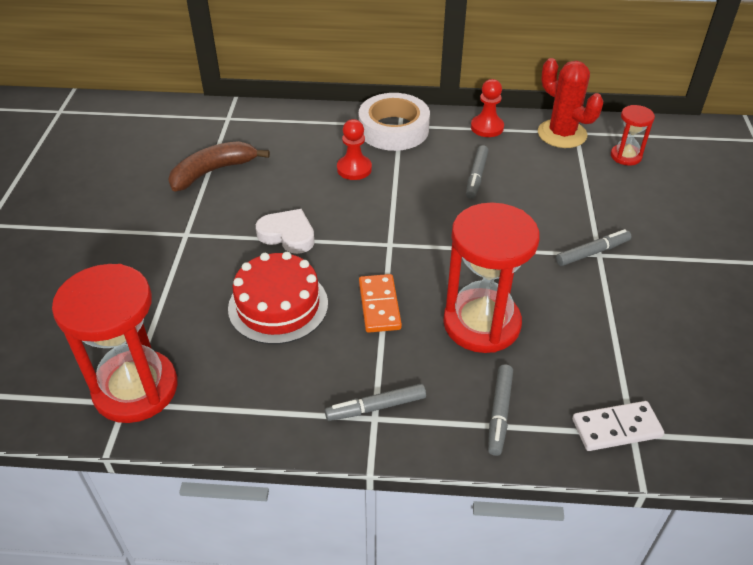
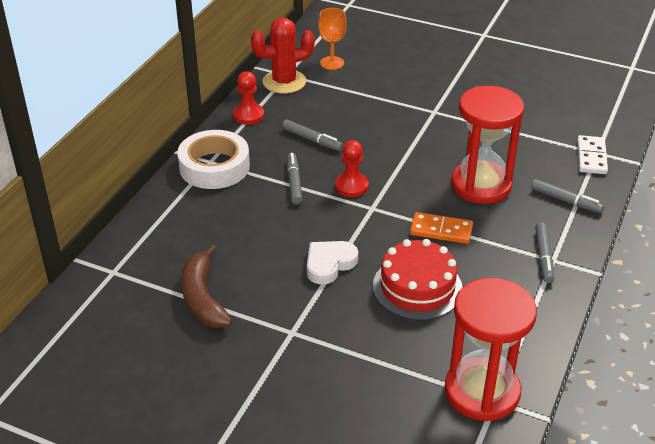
camera: 70 degrees left, 5 degrees down
(354, 169) = (258, 204): red pawn -> red pawn (351, 186)
(592, 252) = (431, 113): grey marker -> grey marker (294, 182)
(626, 156) = (332, 63): red hourglass -> orange goblet

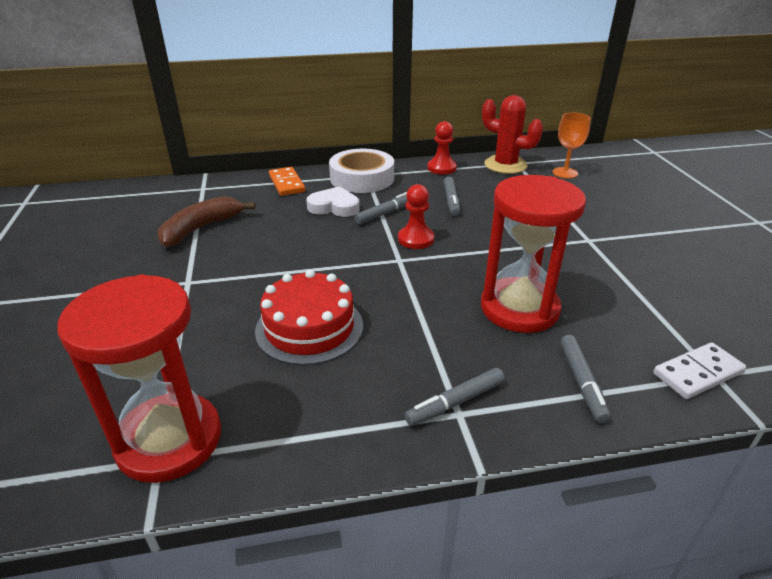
camera: 55 degrees right, 5 degrees down
(329, 264) = (295, 267): white heart -> white heart (334, 207)
(441, 230) = (413, 310): orange domino -> orange domino (286, 183)

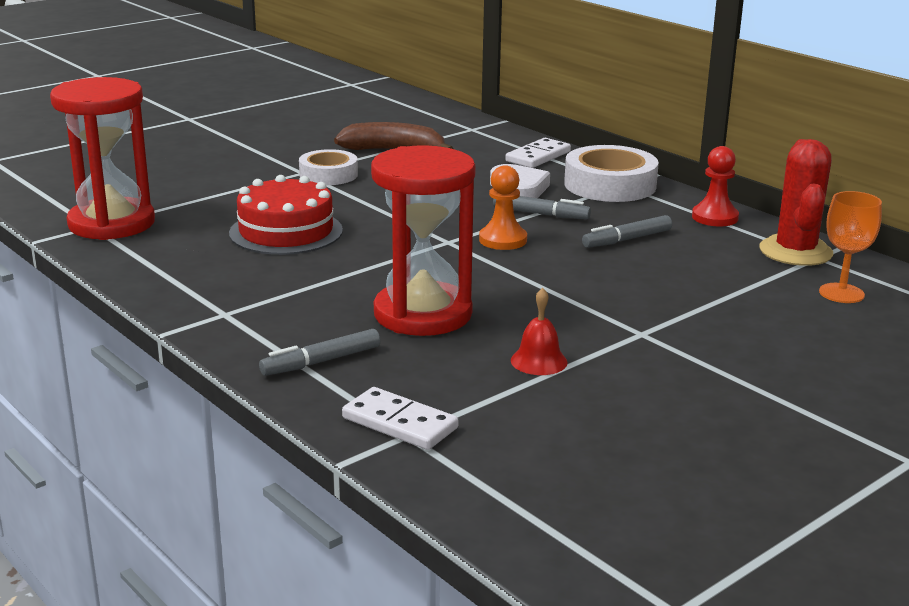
camera: 60 degrees right, 10 degrees down
(210, 271) = (328, 175): none -> white tape
(286, 183) = (538, 156): orange domino -> white domino
(416, 239) = (503, 240): red pawn -> orange pawn
(455, 402) = (237, 309): grey marker -> none
(615, 286) = (539, 361): none -> red bell

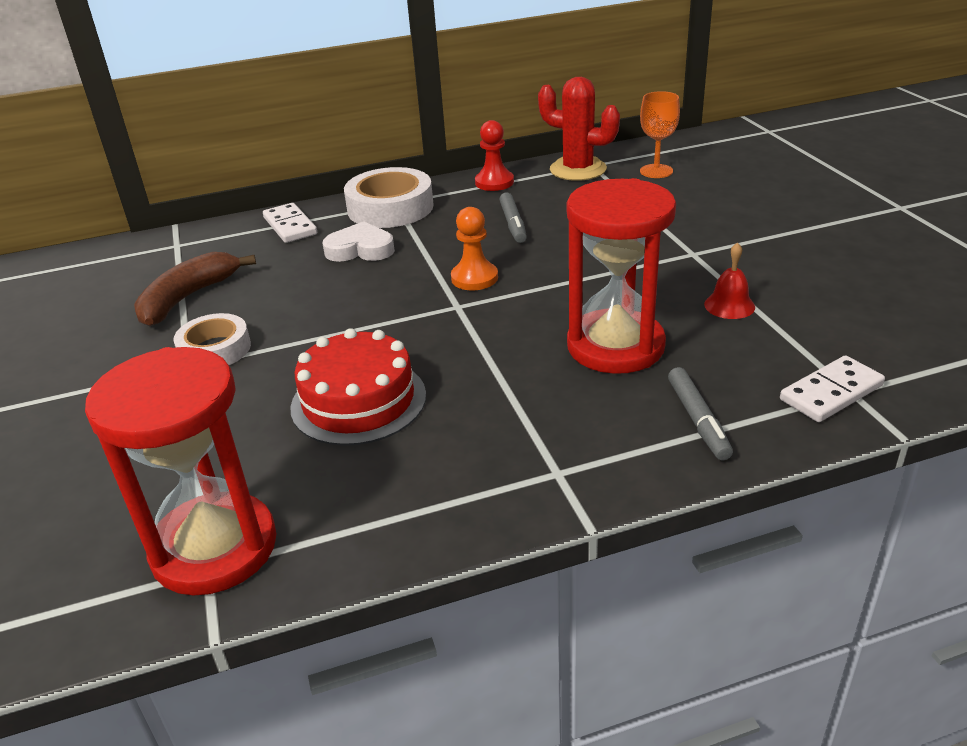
camera: 65 degrees left, 10 degrees up
(540, 214) = (429, 250): grey marker -> none

